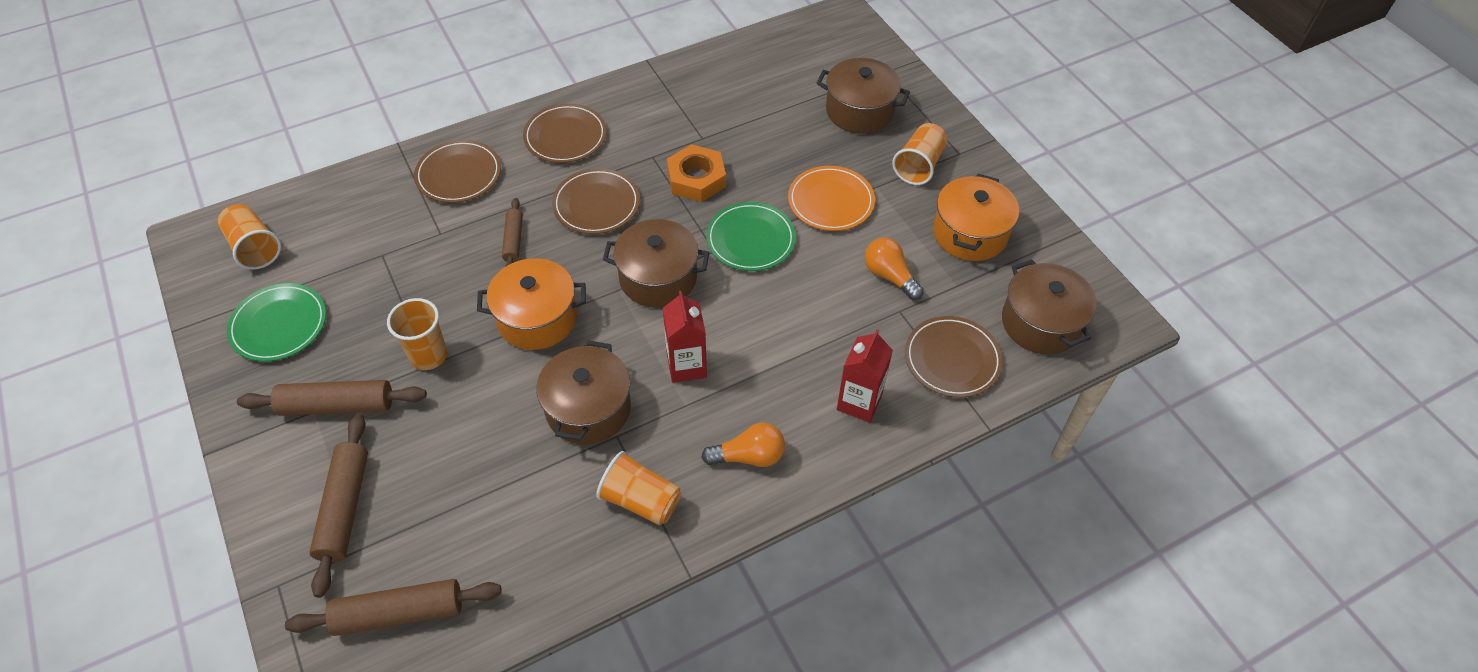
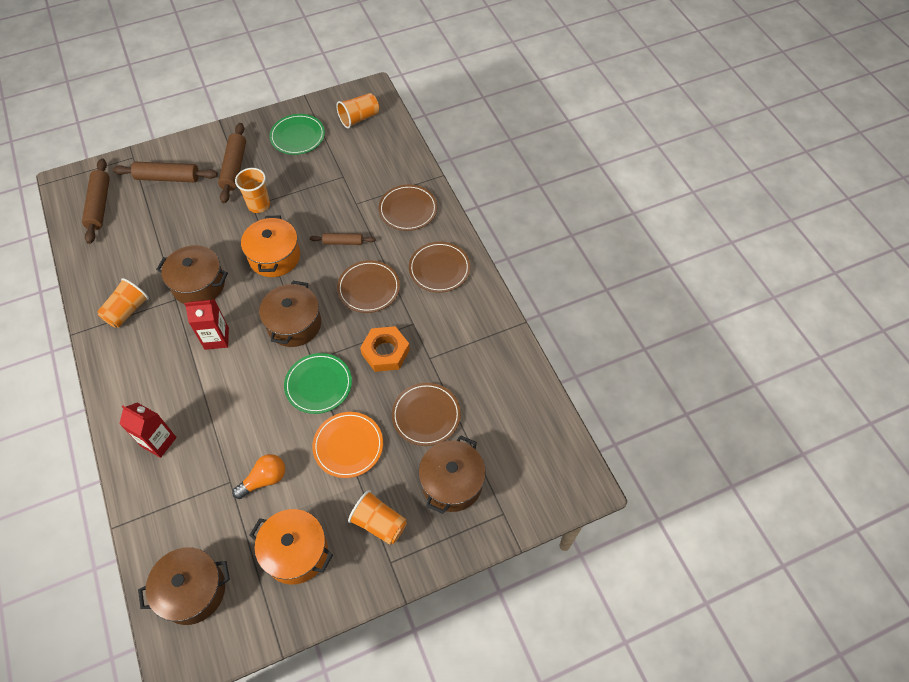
camera: 95 degrees right, 5 degrees up
(748, 456) = (138, 370): orange light bulb -> none
(952, 359) = (177, 513): brown plate -> brown plate (426, 415)

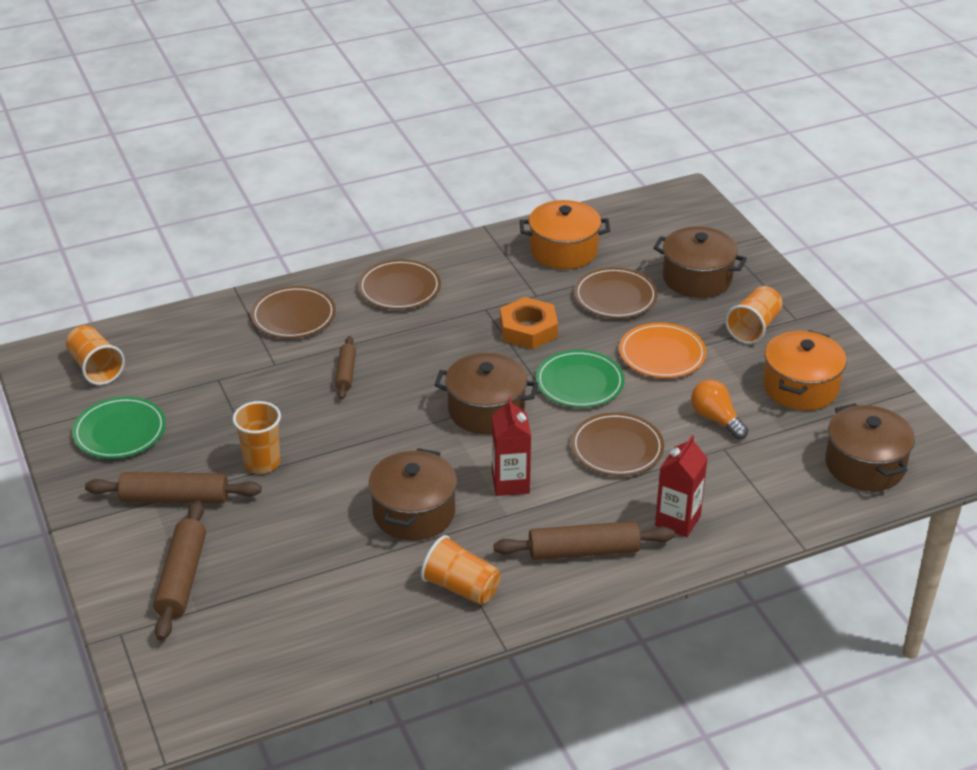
camera: 90 degrees left, 20 degrees down
(99, 205) = (232, 660): brown rolling pin -> brown rolling pin (583, 551)
(274, 257) = (367, 438): orange pot -> orange pot (563, 250)
(368, 288) = (428, 347): brown plate -> brown plate (617, 448)

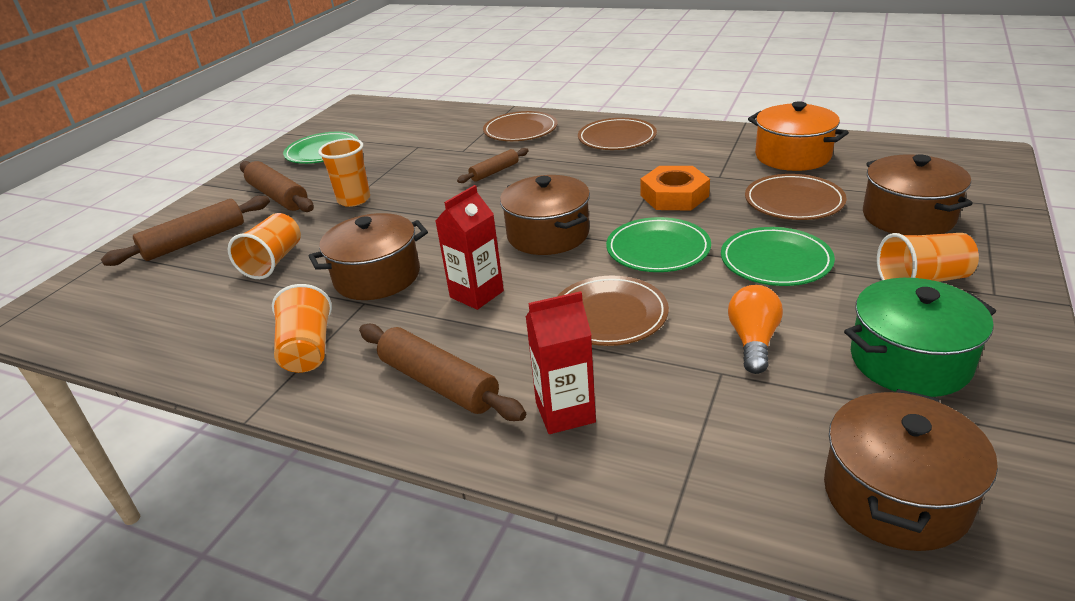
camera: 50 degrees right, 5 degrees down
(96, 368) = (372, 118): orange cup -> orange cup (273, 261)
(662, 354) = (775, 261): orange plate -> green plate
(800, 387) = (909, 361): orange pot -> green pot

